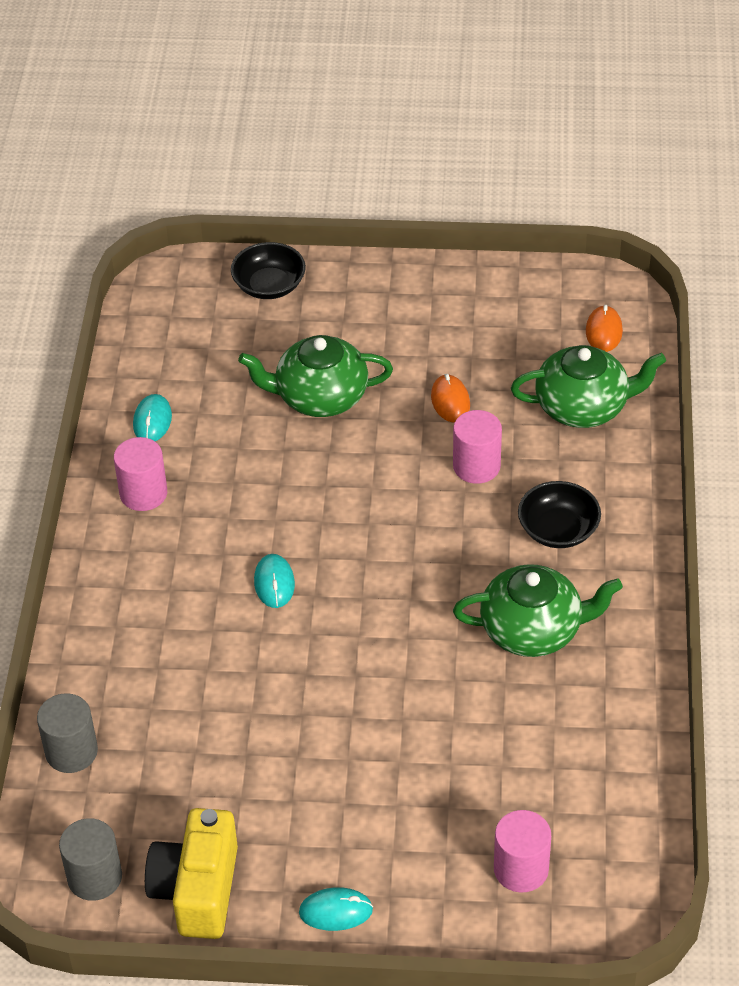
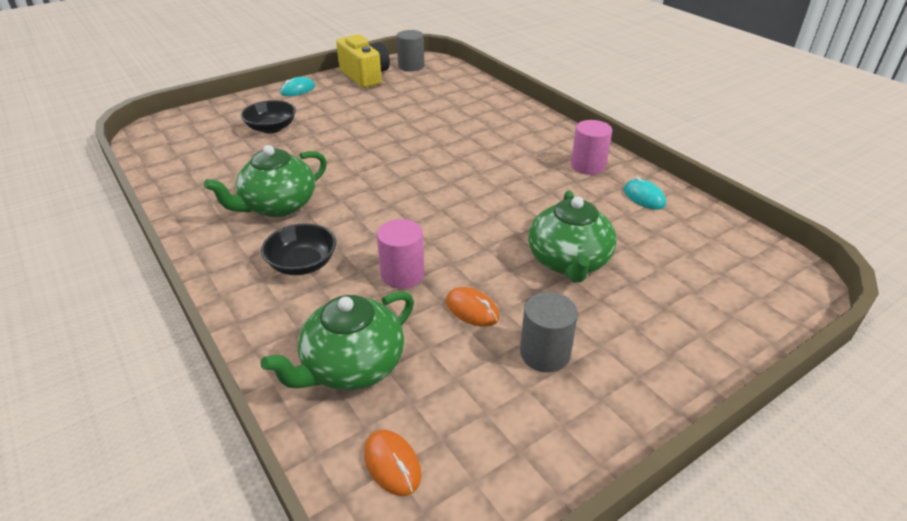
camera: 140 degrees right, 10 degrees down
(71, 751) = (470, 85): grey cylinder -> grey cylinder (545, 353)
(269, 285) = (729, 321): black bowl -> black bowl (271, 128)
(274, 583) = (460, 163): turquoise mouse -> none
(320, 397) = (569, 262): green teapot -> green teapot turned 135 degrees clockwise
(521, 869) = (215, 126): pink cylinder -> none

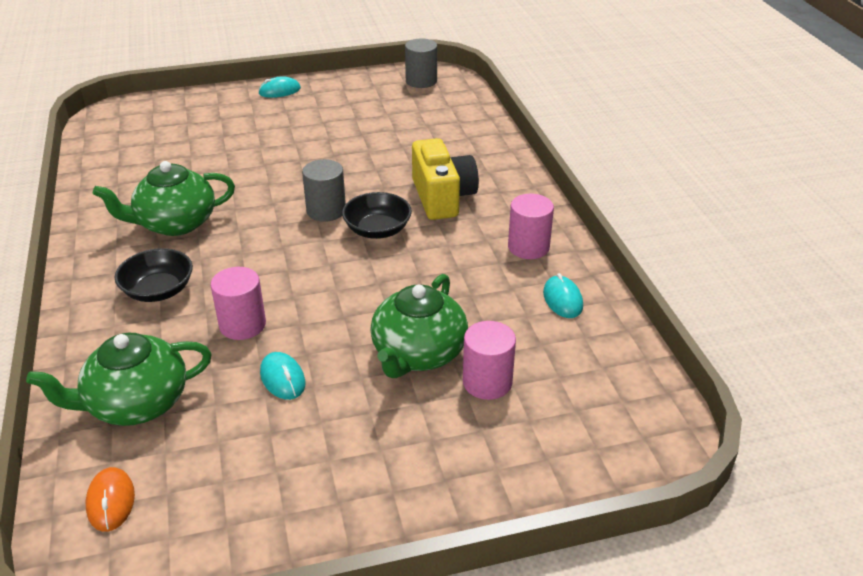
camera: 20 degrees right, 0 degrees up
(271, 128) = (224, 133): black bowl -> black bowl (377, 230)
(365, 76) = (361, 86): yellow camera -> yellow camera (442, 197)
(472, 309) = (282, 378): orange mouse -> turquoise mouse
(545, 353) = (319, 442): grey cylinder -> grey cylinder (326, 210)
(639, 270) = (487, 382): none -> pink cylinder

